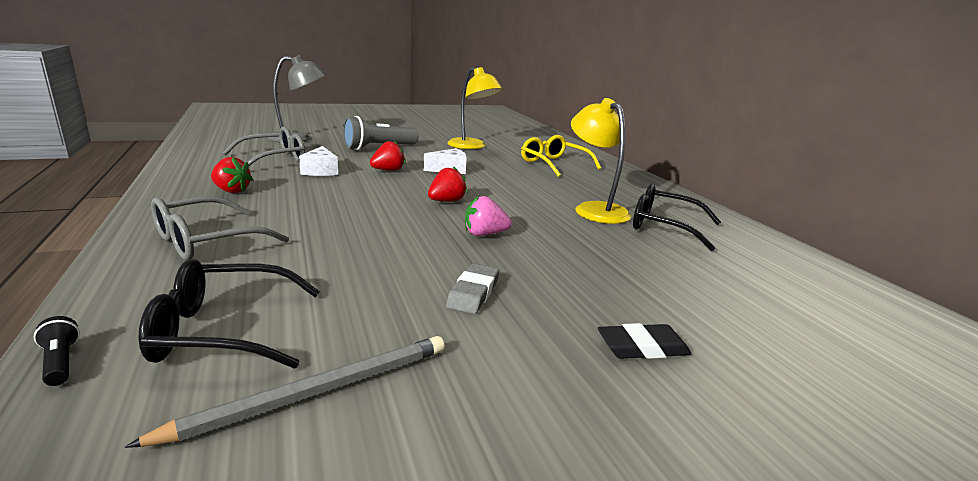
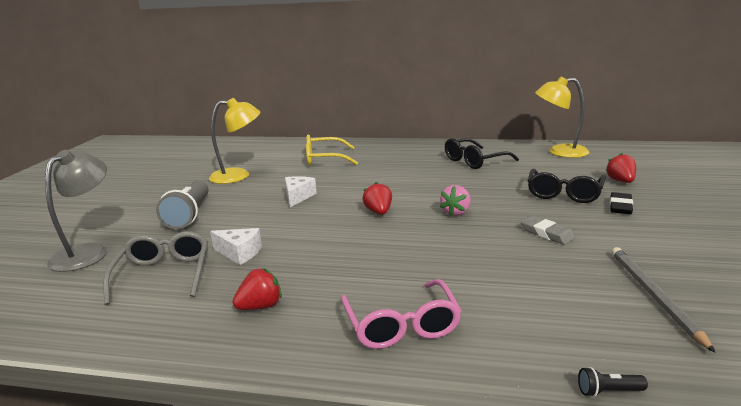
camera: 55 degrees left, 0 degrees up
(206, 241) = (401, 325): grey glasses -> pink glasses
(223, 331) = (576, 323): black glasses -> black glasses (564, 193)
(388, 170) = (273, 221): red strawberry -> red strawberry (620, 181)
(595, 209) = (433, 171): yellow lamp -> yellow lamp (559, 152)

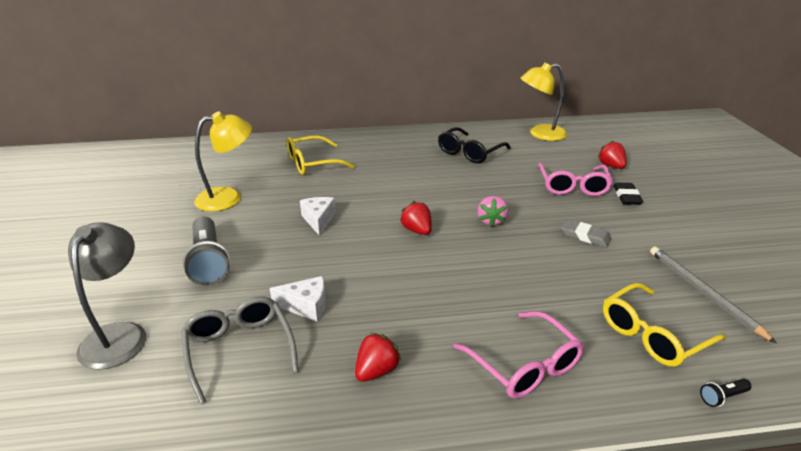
camera: 20 degrees left, 10 degrees up
(563, 323) = (652, 335): none -> yellow glasses
(564, 193) = (572, 186): black glasses -> pink glasses

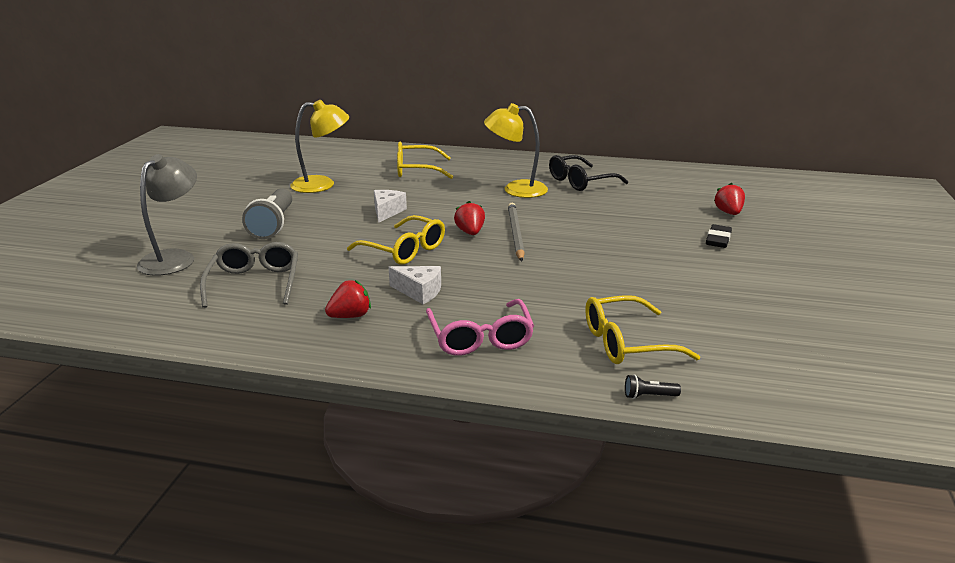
camera: 20 degrees right, 5 degrees down
(306, 306) = (328, 266): white cheese -> white cheese (419, 292)
(370, 266) = (404, 250): none -> yellow glasses
(491, 221) = (549, 237): pink strawberry -> none
(540, 134) = (675, 176): yellow lamp -> yellow lamp (516, 189)
(572, 186) = (665, 223): pink glasses -> none
(585, 236) = (636, 262): grey eraser -> none
(703, 293) = (717, 324): grey pencil -> grey pencil (515, 233)

